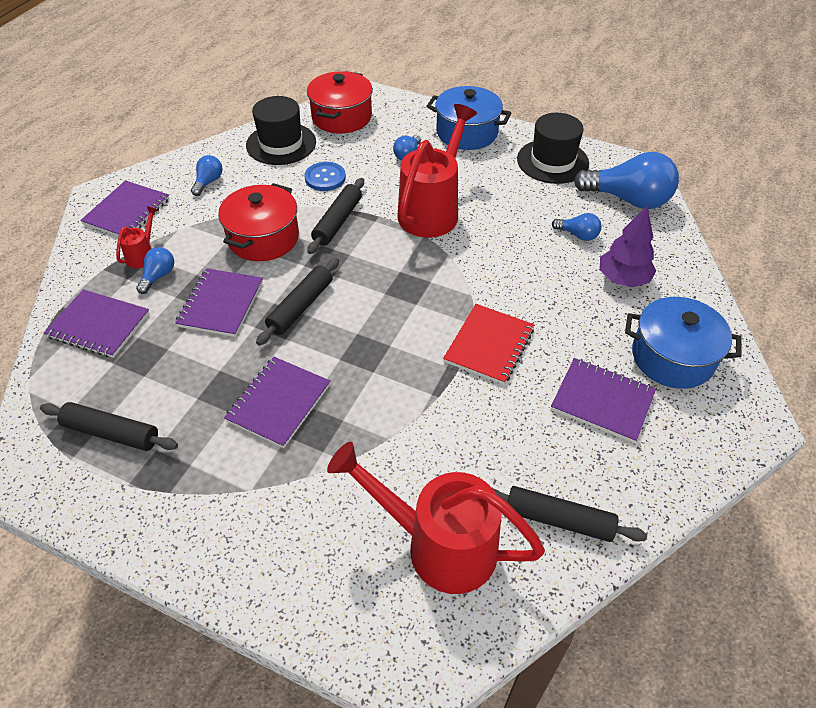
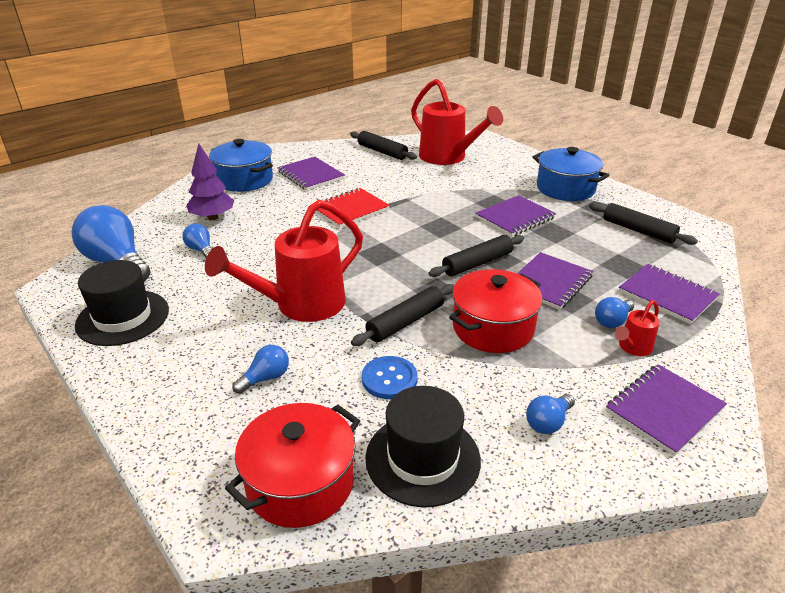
camera: 155 degrees left, 15 degrees down
(467, 133) = (161, 387): blue pot -> blue pot (565, 189)

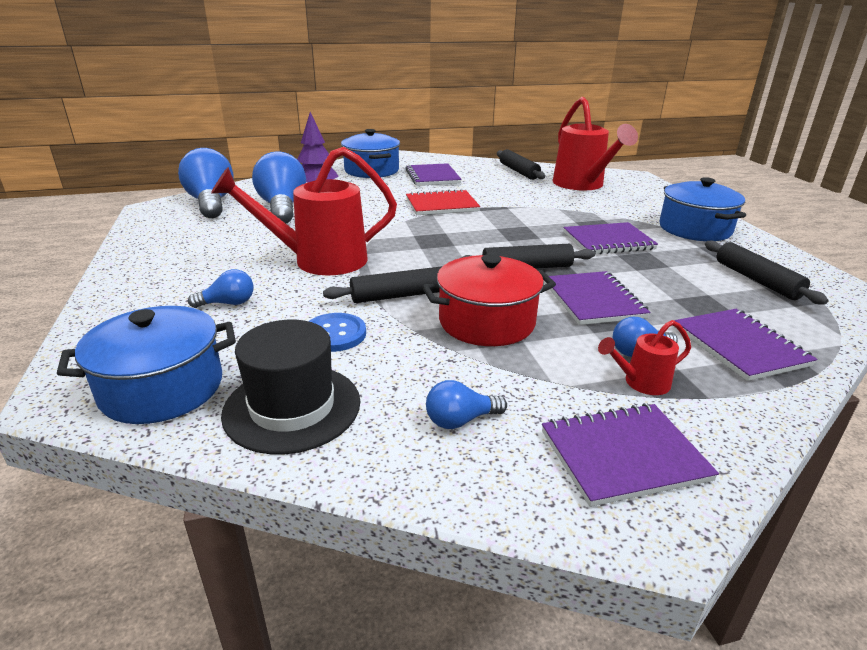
camera: 25 degrees right, 5 degrees down
(123, 317) = (173, 236): black hat -> none
(201, 250) = (282, 208): blue light bulb -> blue light bulb, size x2.09
(300, 483) = (162, 388): red pot -> blue pot
(549, 282) = (593, 300): purple notebook -> purple notebook turned 75 degrees counterclockwise

